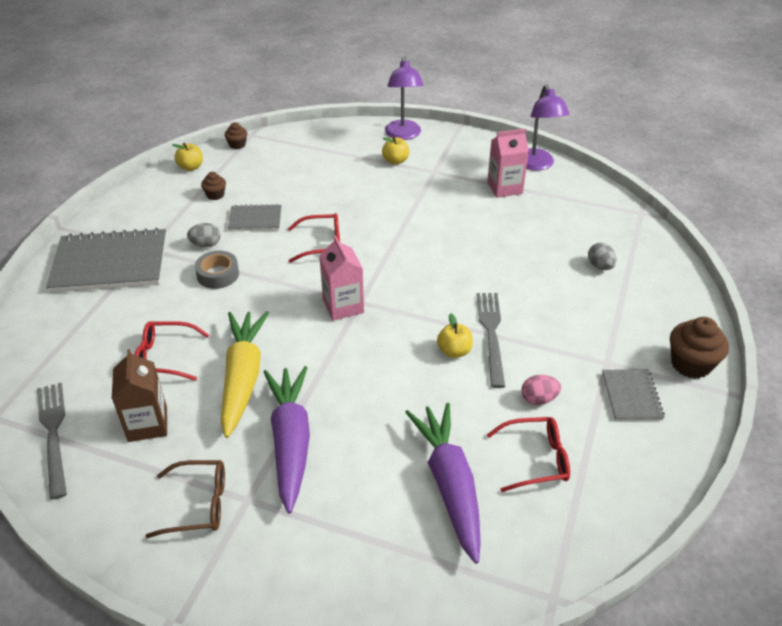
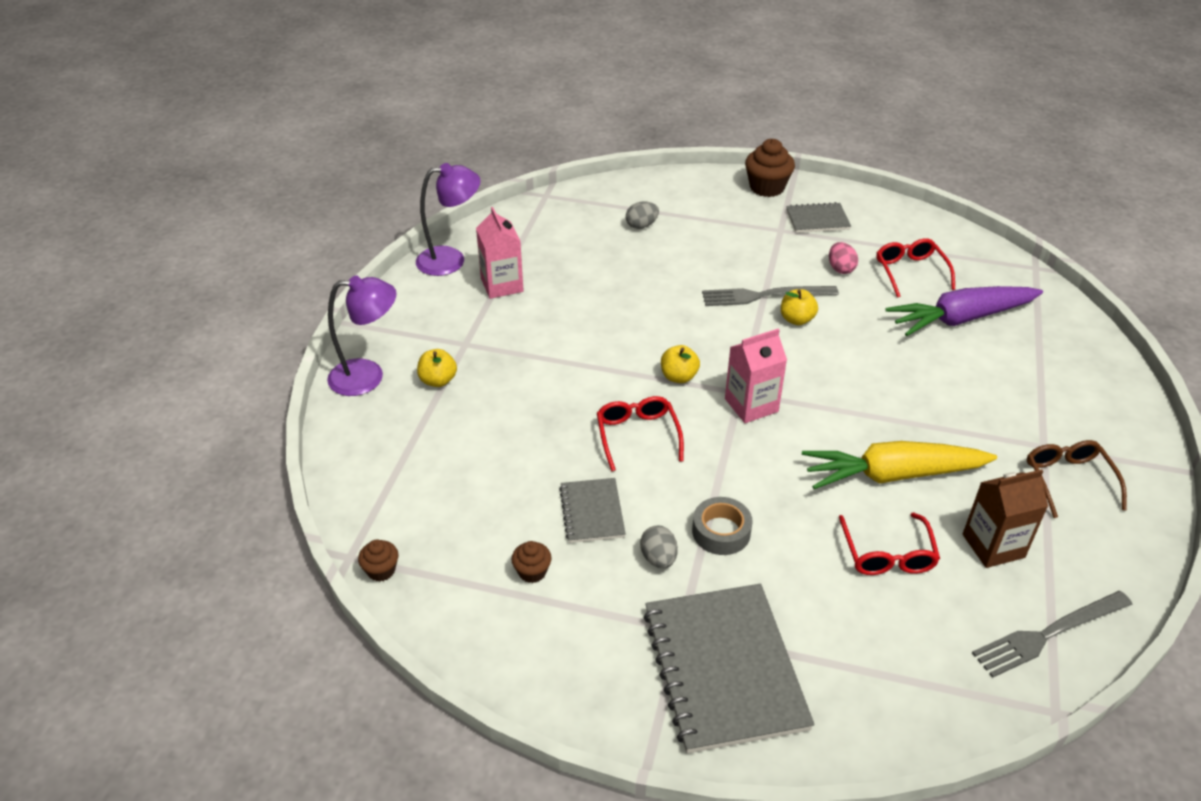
camera: 95 degrees left, 0 degrees up
(191, 167) = (450, 623): yellow apple -> yellow apple (679, 377)
(290, 442) = (962, 424): purple carrot -> none

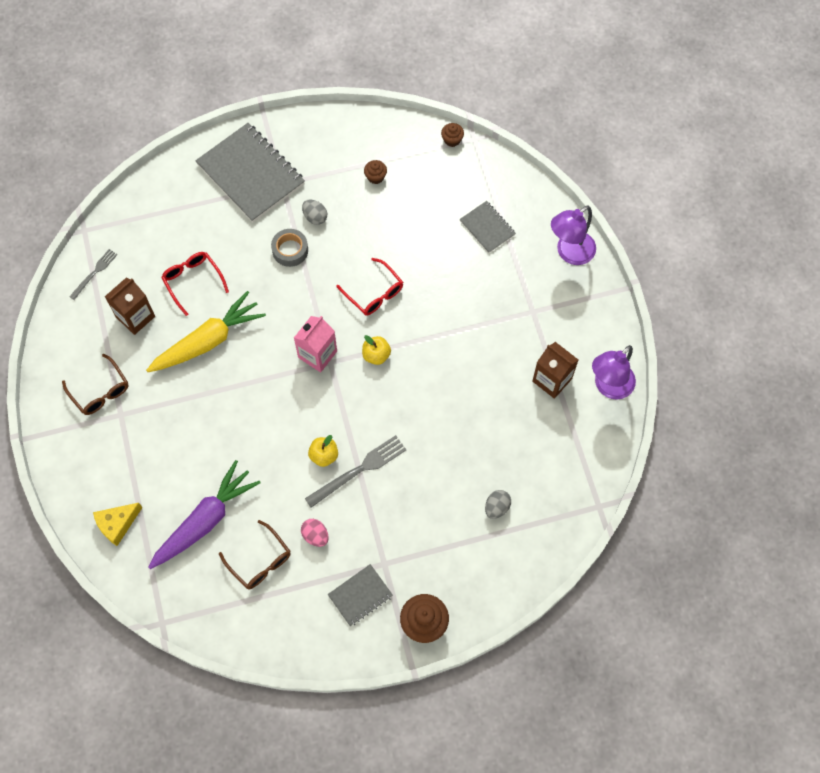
camera: 150 degrees right, 25 degrees up
(438, 380) = (524, 272): yellow apple -> none
(502, 285) = (552, 380): pink carton -> brown carton
(592, 512) = (367, 227): grey notebook -> grey notebook (487, 228)
(910, 272) = (260, 561): red glasses -> brown glasses
(1048, 634) = (94, 273): grey fork -> grey fork, size x0.61
(1070, 351) = (117, 524): none -> yellow cheese

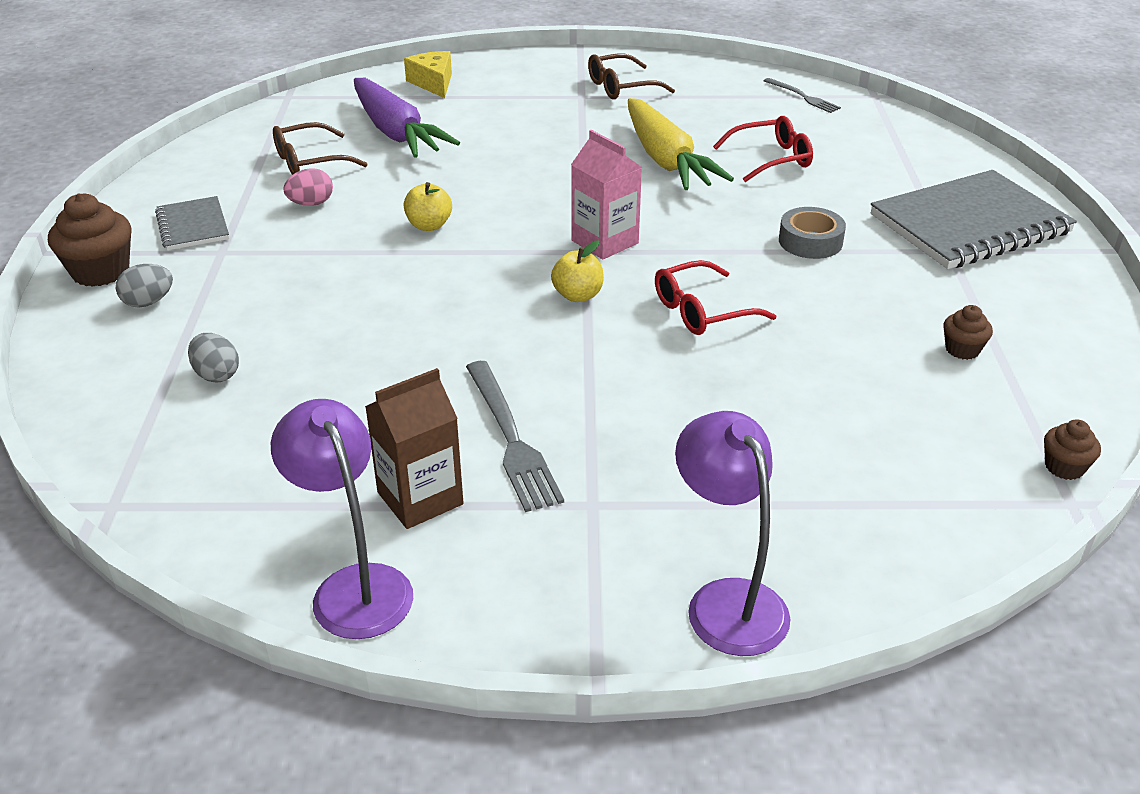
camera: 105 degrees right, 30 degrees down
(135, 317) = (724, 116): brown carton -> none
(315, 217) = (875, 273): grey egg -> grey egg (148, 302)
(359, 470) = (384, 251): grey fork -> grey fork (511, 438)
(487, 228) = (821, 477): grey notebook -> none

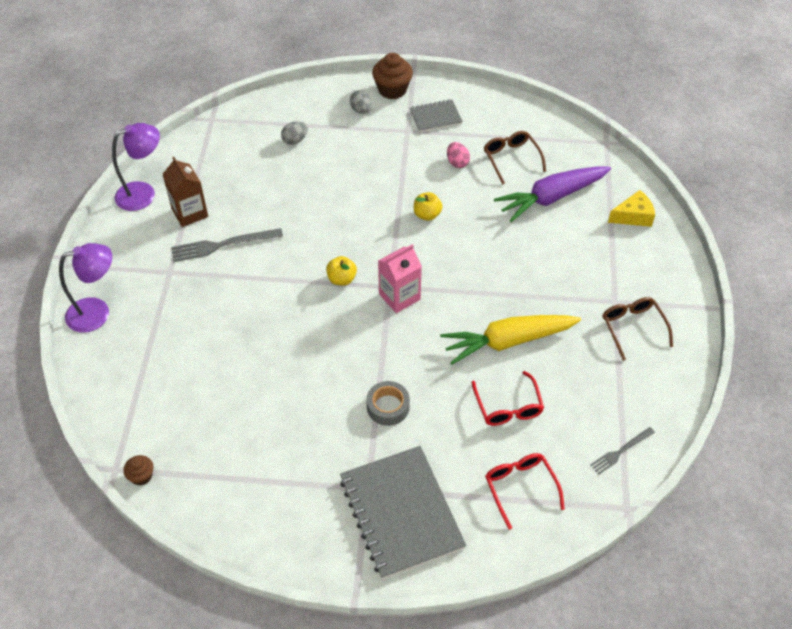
camera: 95 degrees right, 15 degrees up
(702, 311) = (316, 335): red glasses -> red glasses (520, 488)
(962, 349) = (254, 460): brown cupcake -> none

